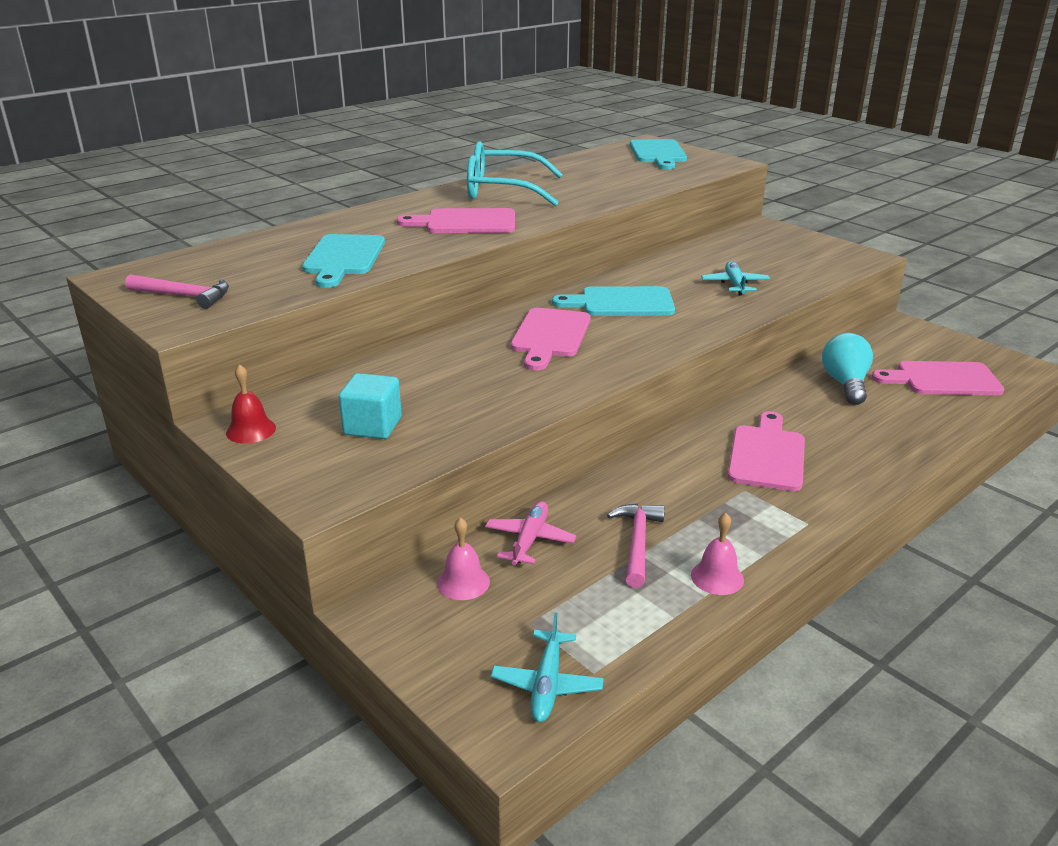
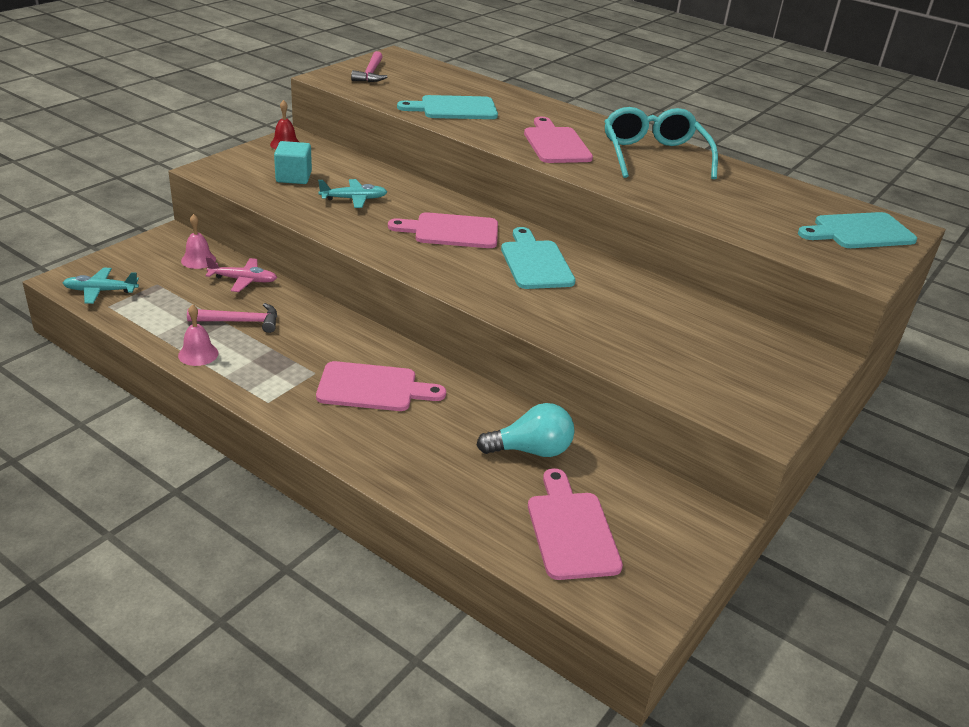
camera: 75 degrees right, 5 degrees up
(735, 284) = (614, 325): turquoise plane -> turquoise plane (353, 199)

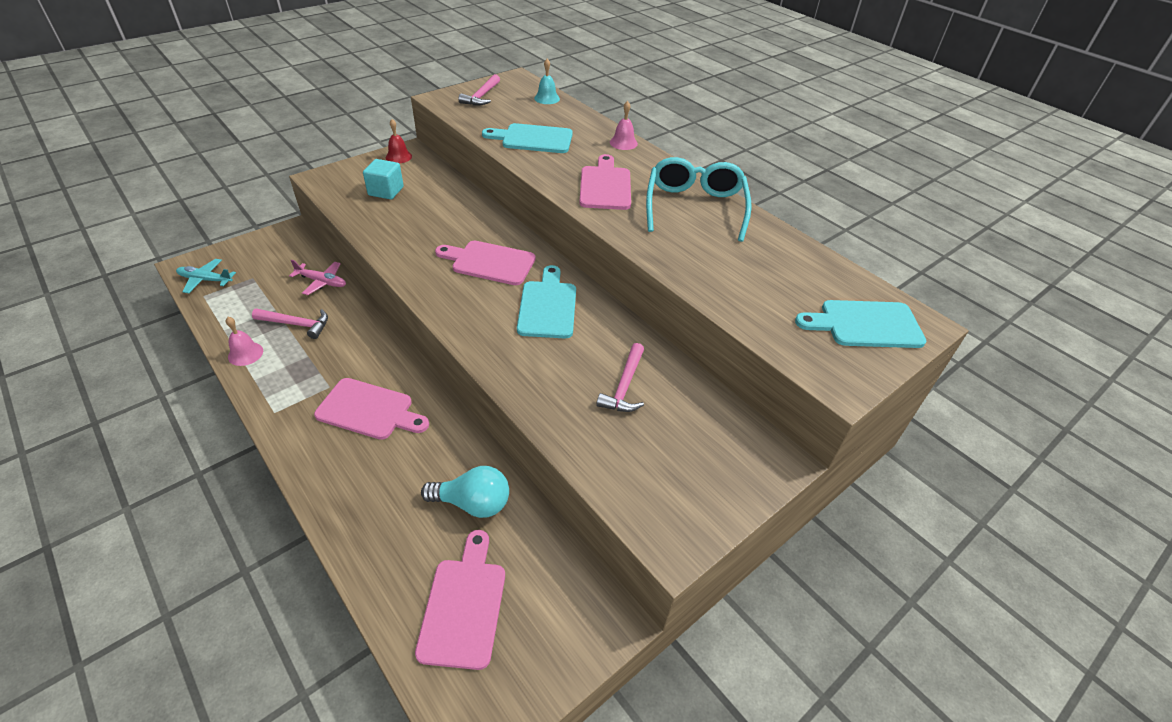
camera: 15 degrees right, 10 degrees up
(198, 260) = (297, 257): pink bell -> pink bell (623, 143)
(353, 199) = (423, 219): turquoise plane -> none
(442, 72) = (547, 98): none -> turquoise bell
(650, 318) = (624, 386): none -> pink hammer

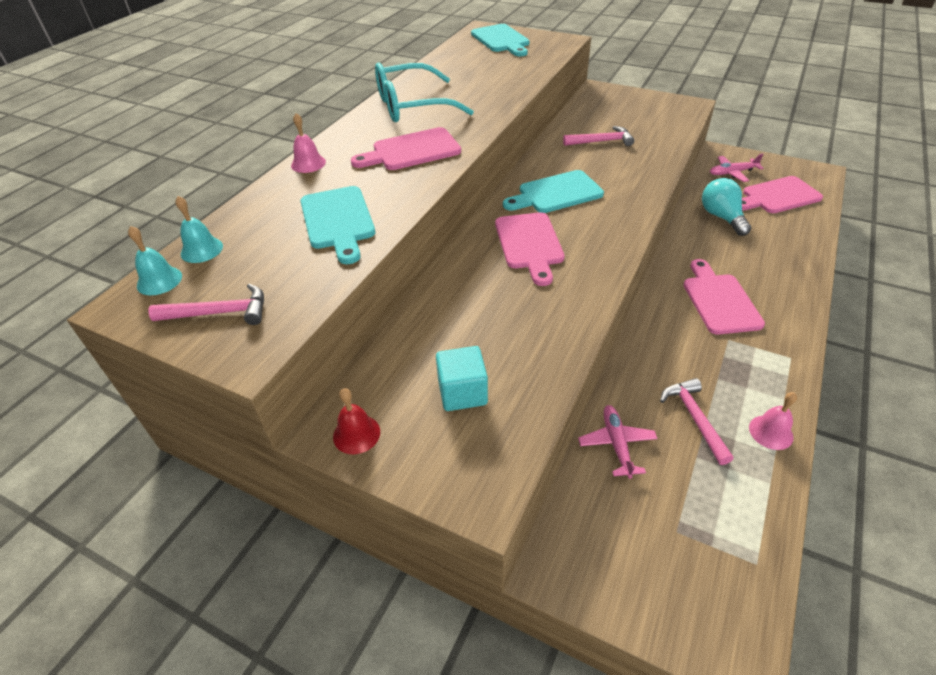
camera: 110 degrees left, 0 degrees up
(206, 280) = (734, 591): turquoise plane -> none
(528, 86) = (159, 280): none -> turquoise bell
(551, 593) = (732, 173): none -> pink plane

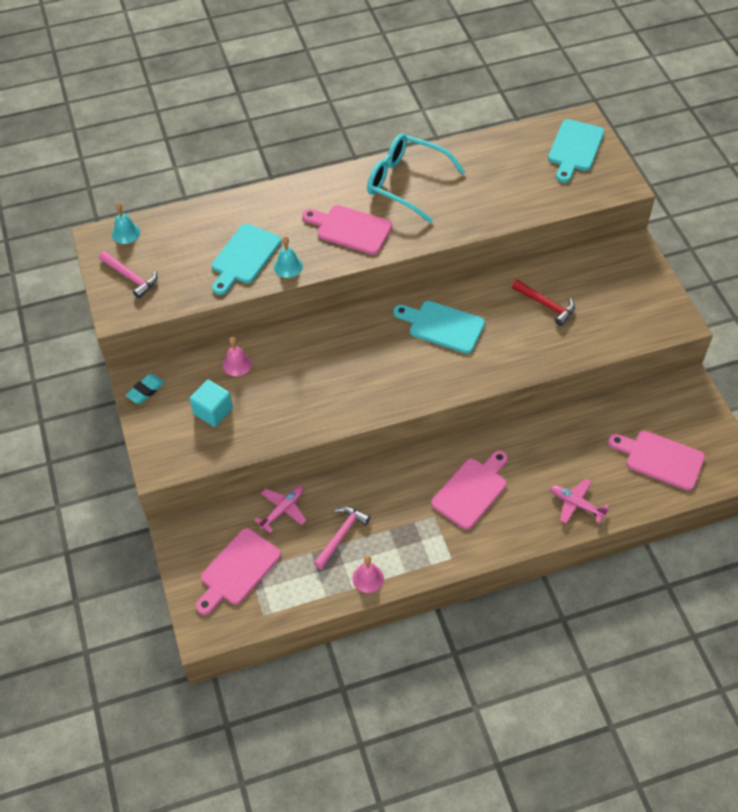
camera: 45 degrees right, 10 degrees up
(201, 250) = (162, 225): turquoise bell -> turquoise bell (288, 266)
(308, 163) = (281, 194): pink bell -> pink bell (237, 364)
(356, 434) = (145, 391): red bell -> turquoise eraser
(529, 244) = (368, 351): pink cutting board -> pink cutting board (238, 570)
(601, 141) = (546, 305): pink hammer -> red hammer
(721, 217) = (583, 438): turquoise light bulb -> none
(732, 173) = (664, 411): pink plane -> pink plane (576, 504)

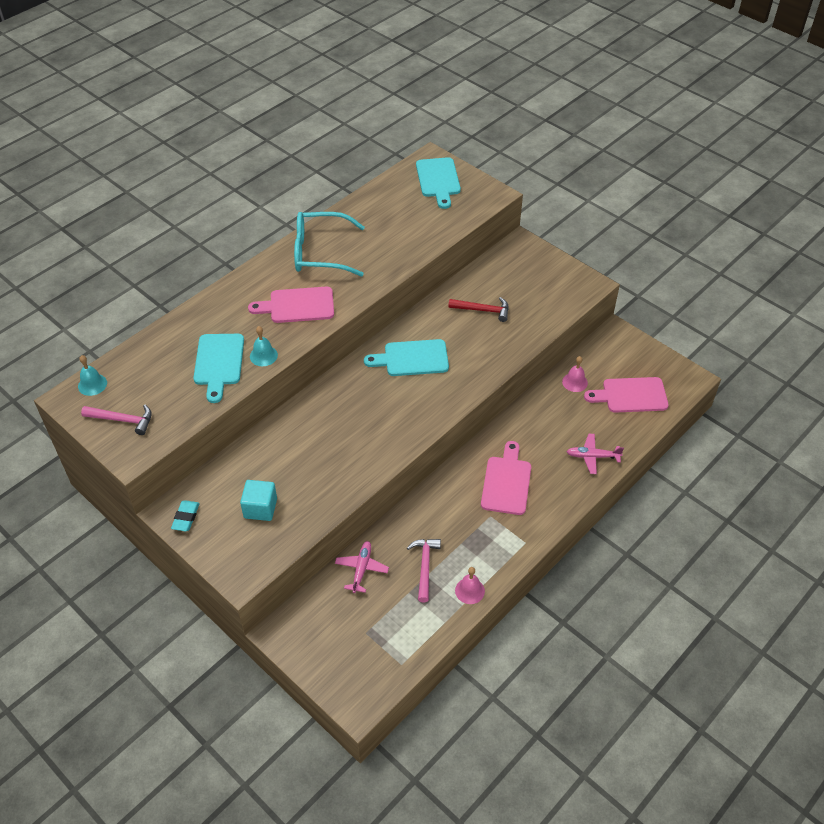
camera: 30 degrees left, 5 degrees down
(237, 364) = (256, 460): pink bell -> pink bell (575, 382)
(238, 570) = (354, 637): pink cutting board -> none

